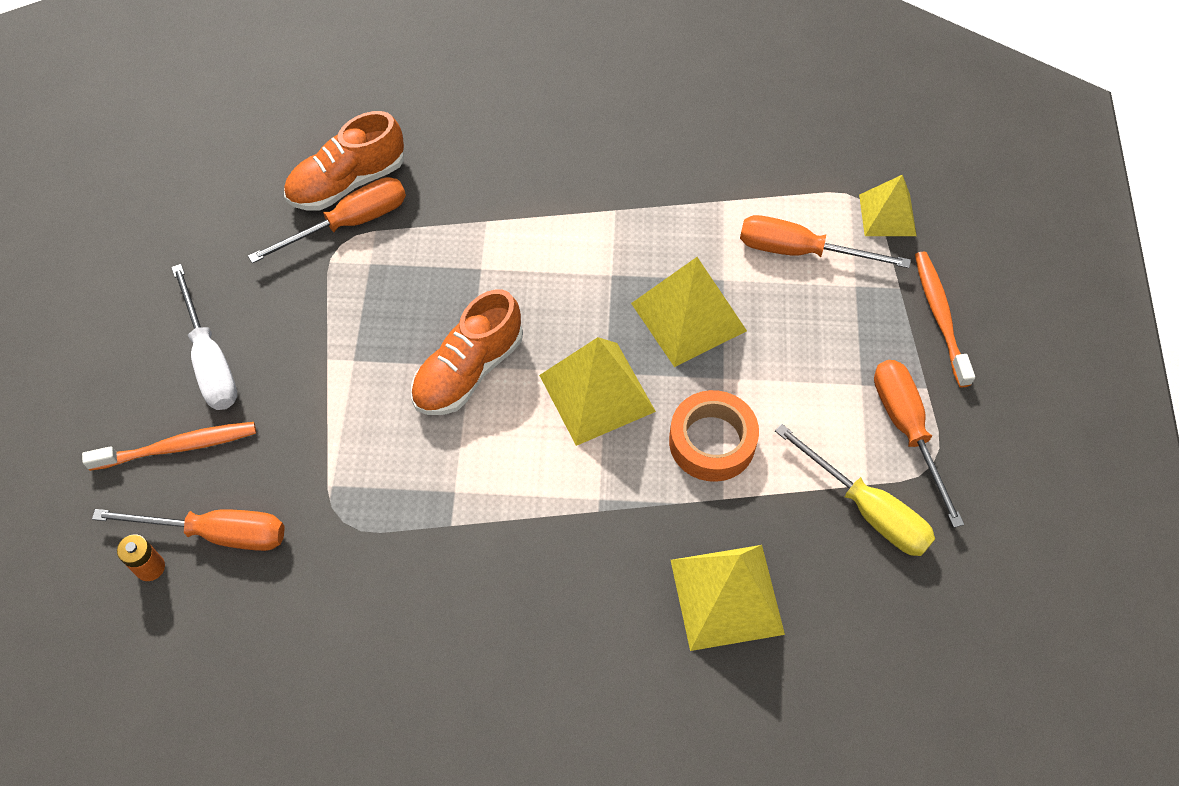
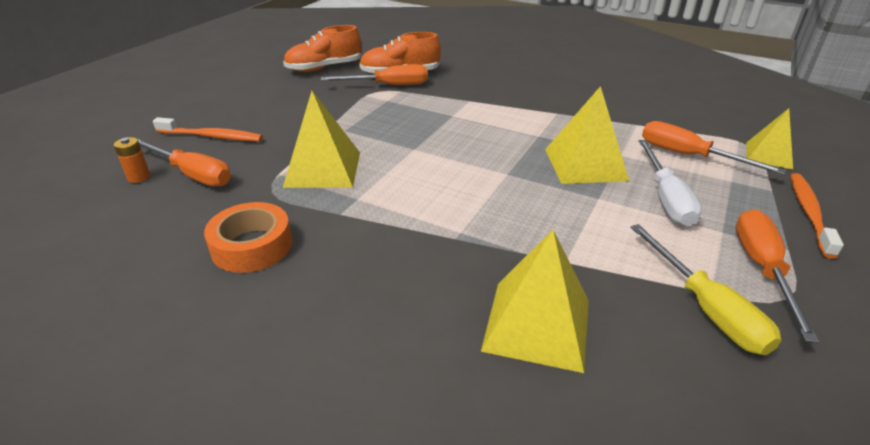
camera: 25 degrees right, 25 degrees down
(210, 359) = (265, 111): white screwdriver -> white screwdriver (665, 198)
(468, 371) = (412, 150): orange shoe -> orange shoe (324, 68)
(596, 393) = (494, 181): yellow pyramid -> yellow pyramid (323, 169)
(712, 441) = (572, 227): orange tape -> orange tape (252, 246)

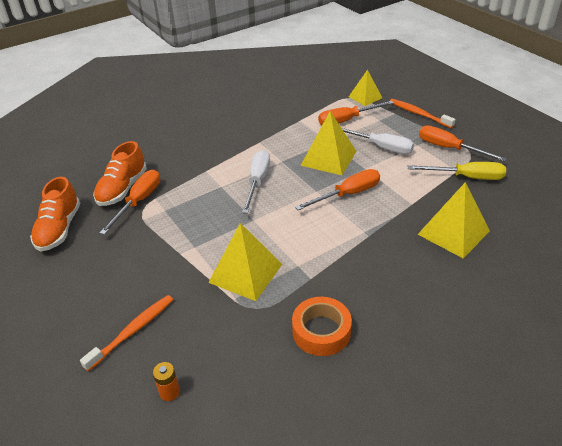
camera: 60 degrees left, 5 degrees up
(192, 174) = (193, 353): orange screwdriver -> orange screwdriver (348, 194)
(483, 132) = (257, 182): none -> white screwdriver

